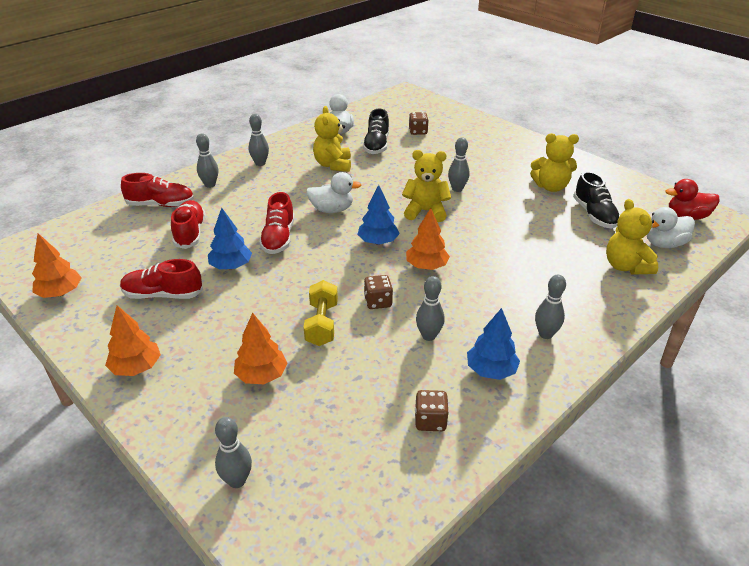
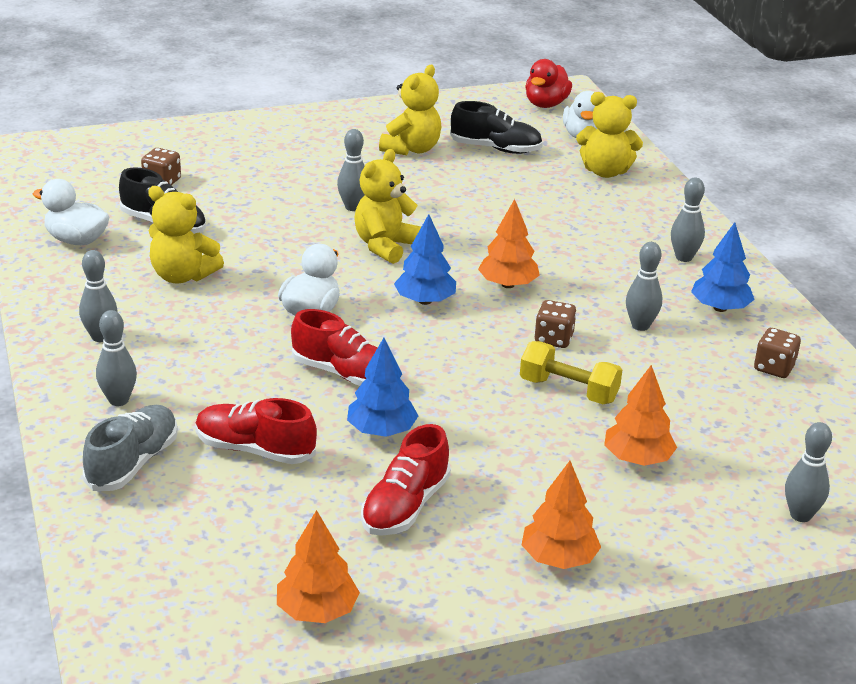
camera: 65 degrees left, 5 degrees down
(161, 204) = (133, 463): red shoe -> grey shoe

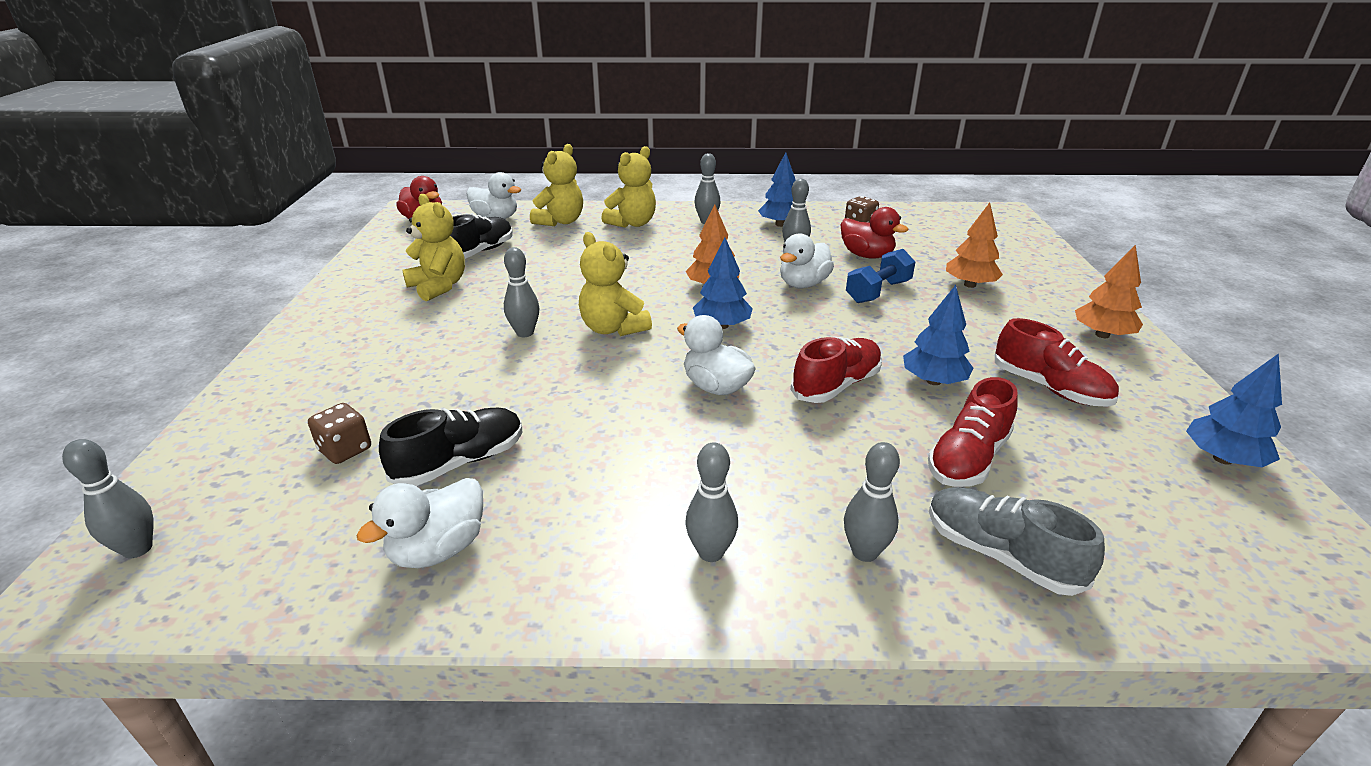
camera: 70 degrees left, 0 degrees up
(182, 276) = (595, 463): yellow teddy bear -> yellow teddy bear (632, 223)
(317, 611) = (1222, 459): orange tree -> blue tree
(553, 339) = (803, 284): brown dice -> white duck
(568, 390) = (878, 292): yellow dumbbell -> blue dumbbell
(670, 378) = (866, 255): none -> red duck
(800, 515) = (1028, 250): grey bowling pin -> grey bowling pin (138, 549)

